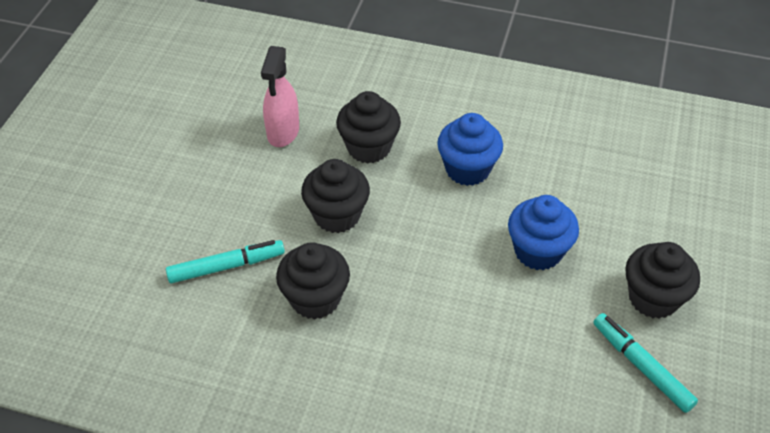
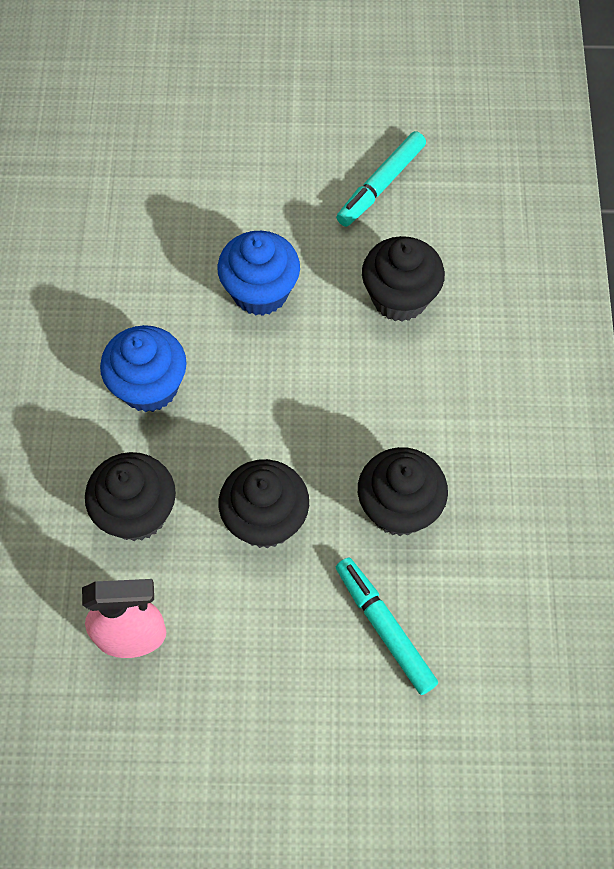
camera: 105 degrees left, 15 degrees up
(653, 298) = (293, 181): black cupcake -> black cupcake (399, 298)

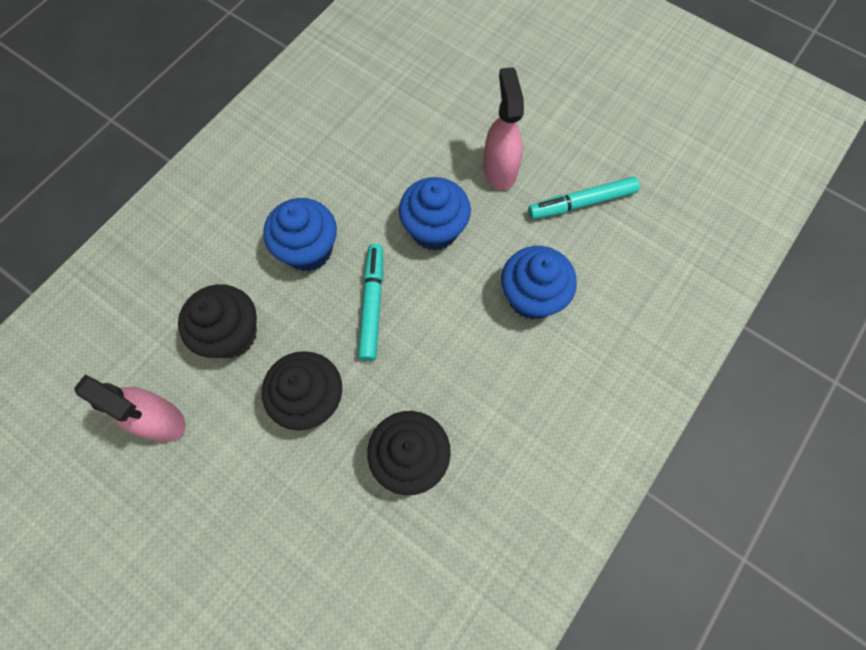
camera: 35 degrees right, 5 degrees up
(279, 198) = (499, 169): none -> pink spray bottle
(384, 628) = (330, 543): turquoise marker -> turquoise marker (372, 304)
(399, 298) = (532, 297): black cupcake -> blue cupcake

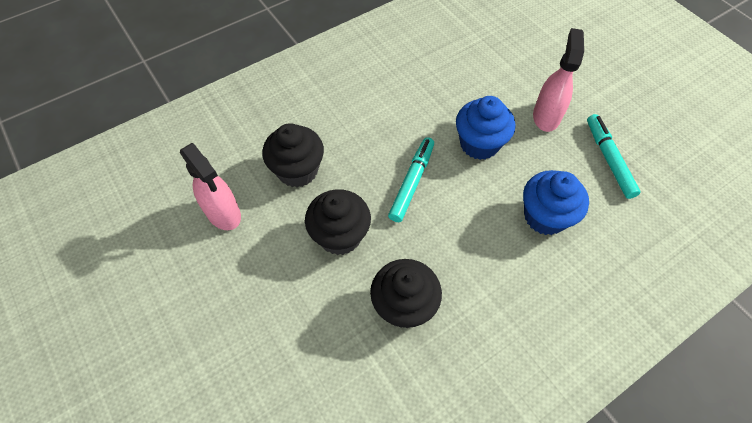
camera: 20 degrees right, 10 degrees down
(308, 250) = (376, 130): blue cupcake -> none
(582, 203) = (608, 159): turquoise marker -> turquoise marker turned 75 degrees clockwise

